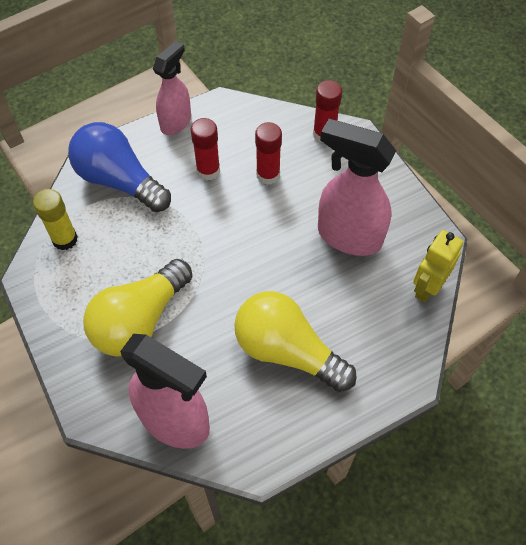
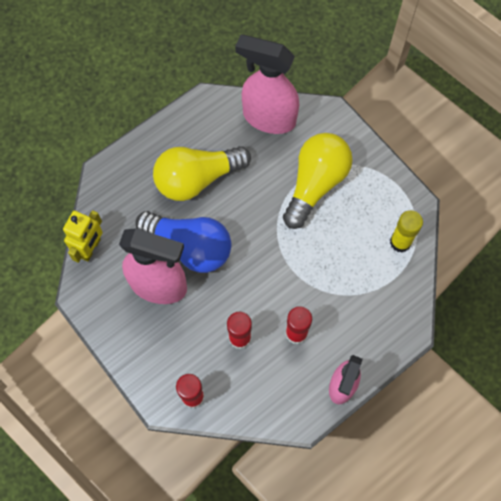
camera: 170 degrees right, 10 degrees up
(119, 181) = (374, 308): blue light bulb -> blue light bulb (190, 246)
(287, 351) = (197, 179): yellow light bulb -> yellow light bulb turned 135 degrees clockwise

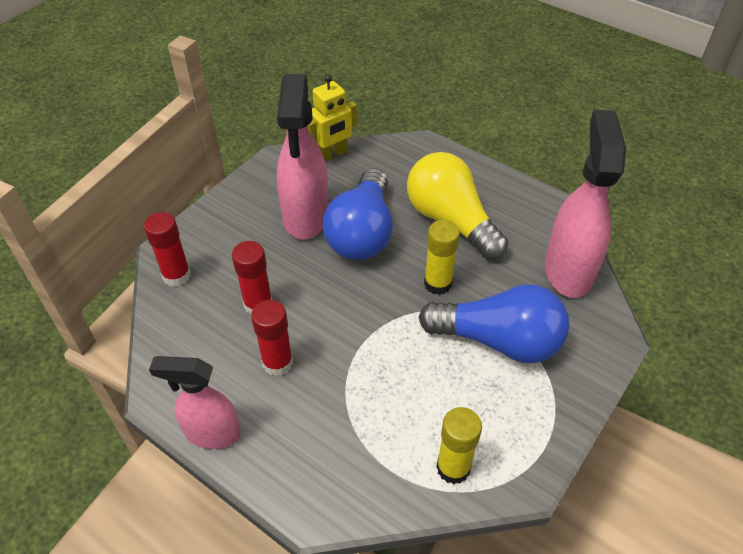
camera: 75 degrees right, 20 degrees down
(90, 248) = (332, 155): yellow robot -> yellow robot turned 45 degrees counterclockwise
(255, 207) = (438, 283): none -> yellow glue stick
(315, 184) = (498, 340): yellow light bulb -> blue light bulb

